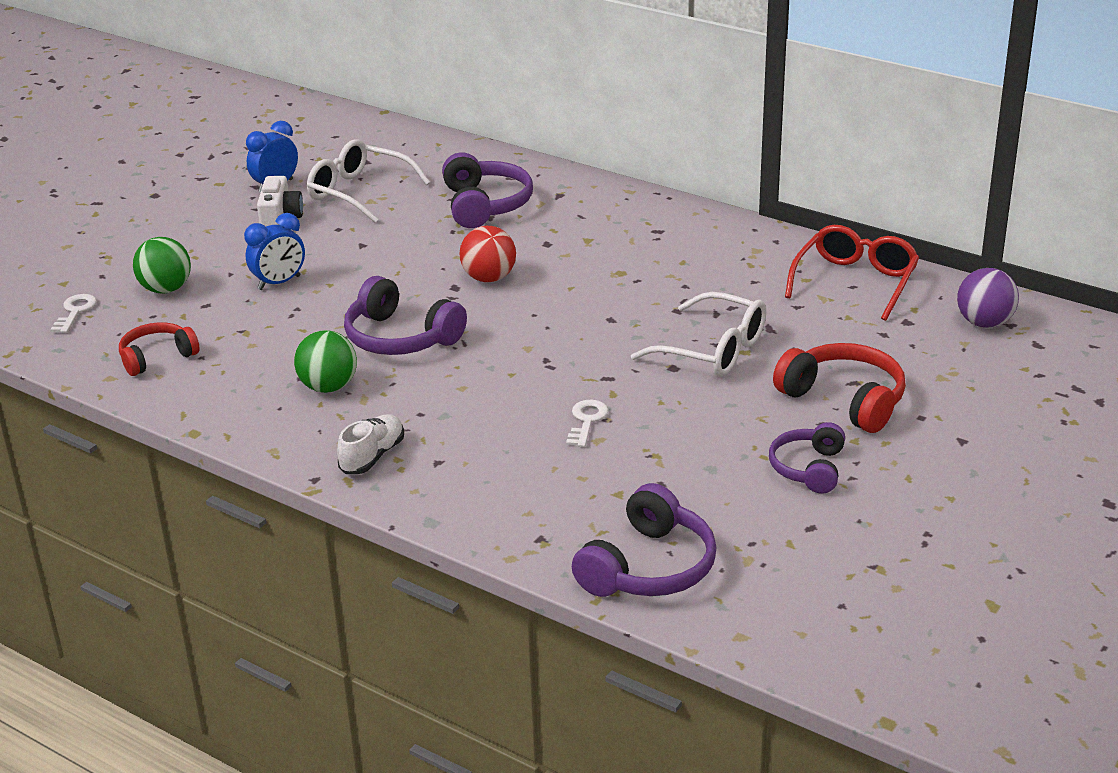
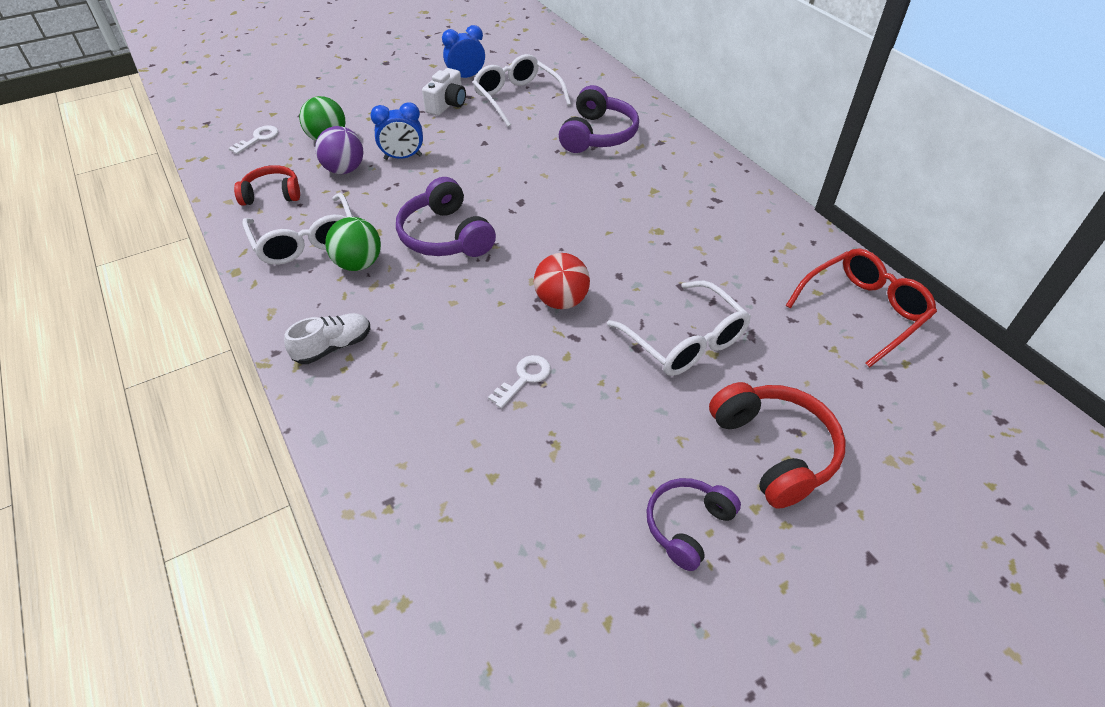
camera: 25 degrees right, 15 degrees up
(246, 385) = (305, 241): none -> white glasses
(489, 278) = (552, 202): red ball -> red ball (561, 301)
(648, 567) = (454, 587): purple headphones -> none
(984, 323) = (972, 407): purple ball -> purple ball (344, 170)

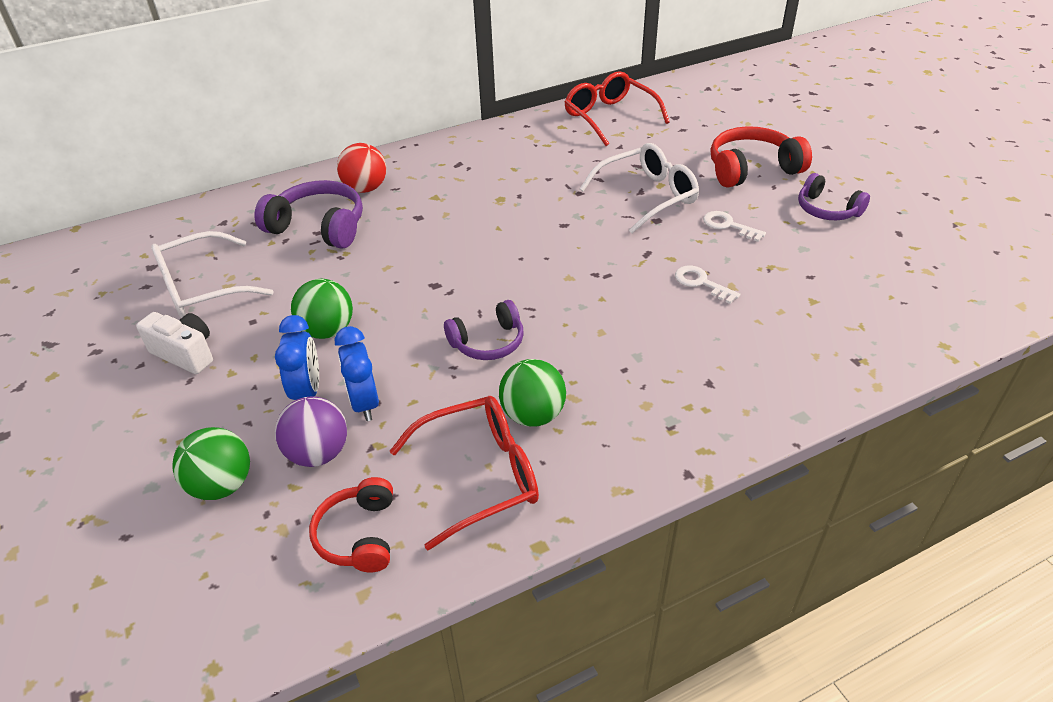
camera: 85 degrees left, 5 degrees down
(258, 139) = (180, 588): white key -> white key (728, 226)
(305, 241) = (480, 475): white glasses -> red glasses
(333, 347) = (674, 422): white shoe -> none
(445, 236) = (488, 342): purple headphones -> purple headphones, size x0.65
(466, 77) = (115, 337): blue clock -> blue clock (364, 403)
(466, 157) = (327, 330): none -> green ball
(561, 301) = (599, 260): red ball -> red ball (365, 188)

